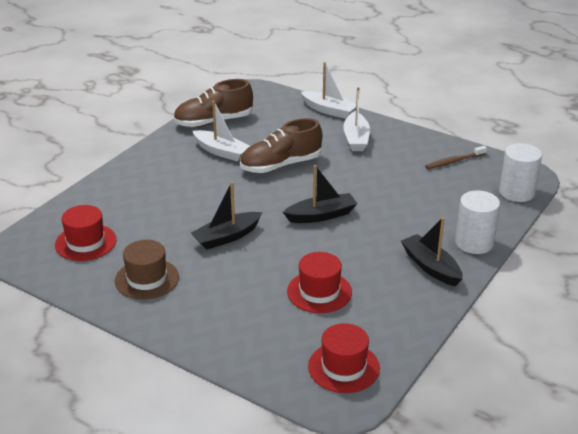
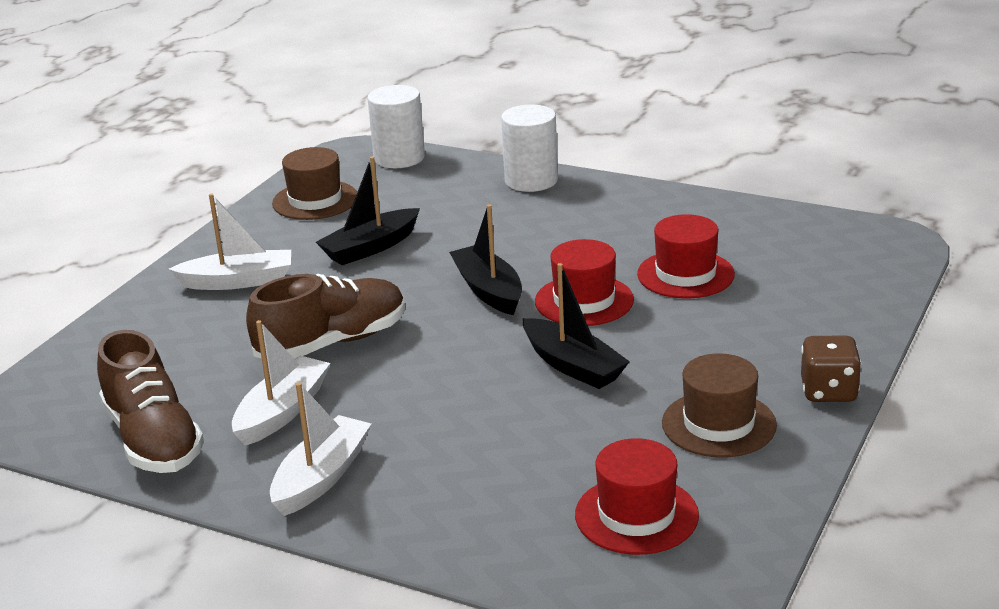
camera: 95 degrees left, 5 degrees down
(159, 325) = (828, 391): none -> brown dice
(280, 165) = (332, 343): brown shoe -> brown shoe turned 90 degrees counterclockwise
(329, 110) = (126, 315): white boat -> white boat (321, 477)
(343, 367) = (831, 245): red hat -> red hat (584, 301)
(431, 267) = (597, 204): black boat -> black boat (370, 247)
(454, 161) = (315, 200): brown toothbrush -> brown hat

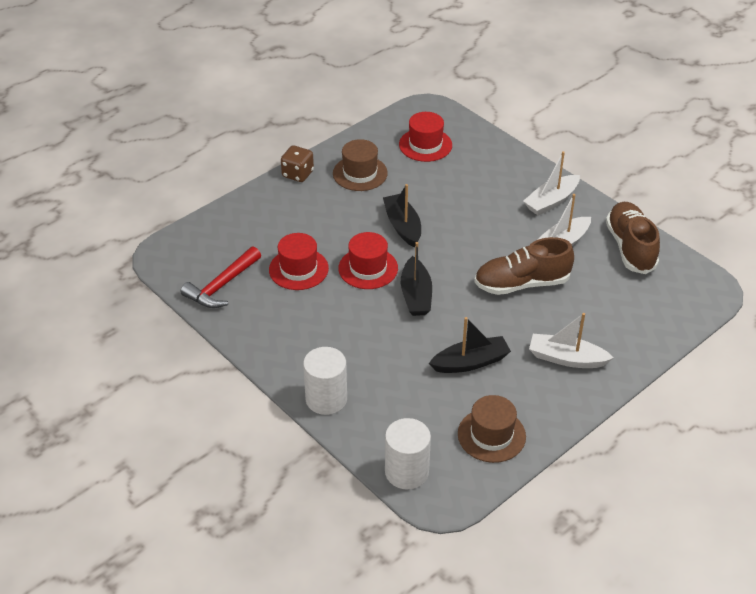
camera: 160 degrees left, 15 degrees up
(771, 233) = (222, 286): none -> red hammer

